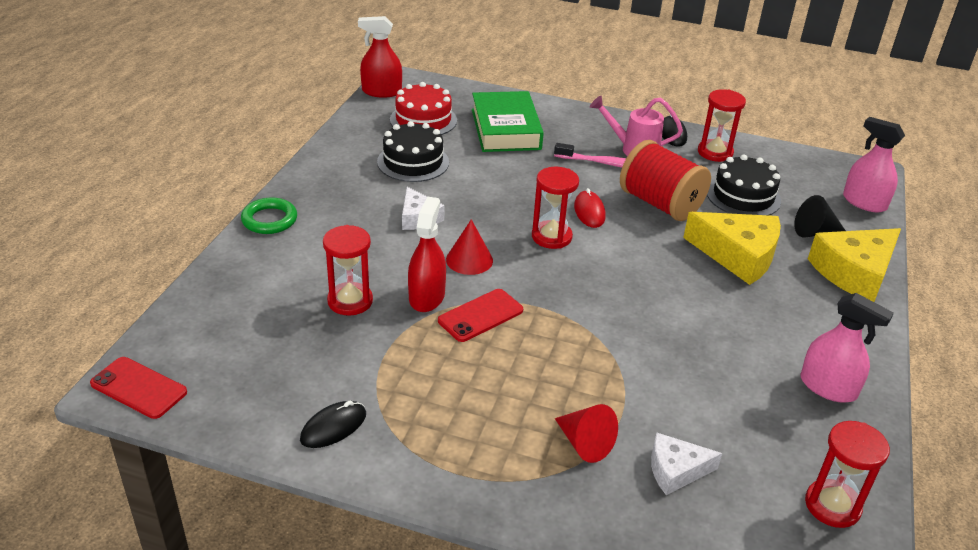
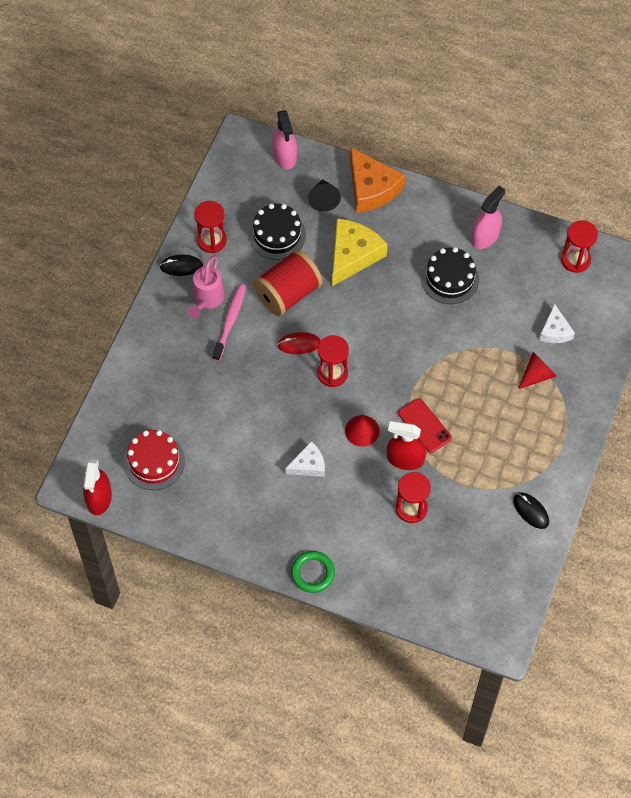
camera: 85 degrees left, 25 degrees up
(139, 388) = (502, 630): red phone -> none
(413, 162) = (226, 469): black cake -> black cake (450, 279)
(505, 129) = (171, 395): green book -> none
(854, 272) = (371, 188): yellow cheese -> orange cheese
(864, 202) = (285, 156): pink spray bottle -> pink spray bottle turned 60 degrees counterclockwise

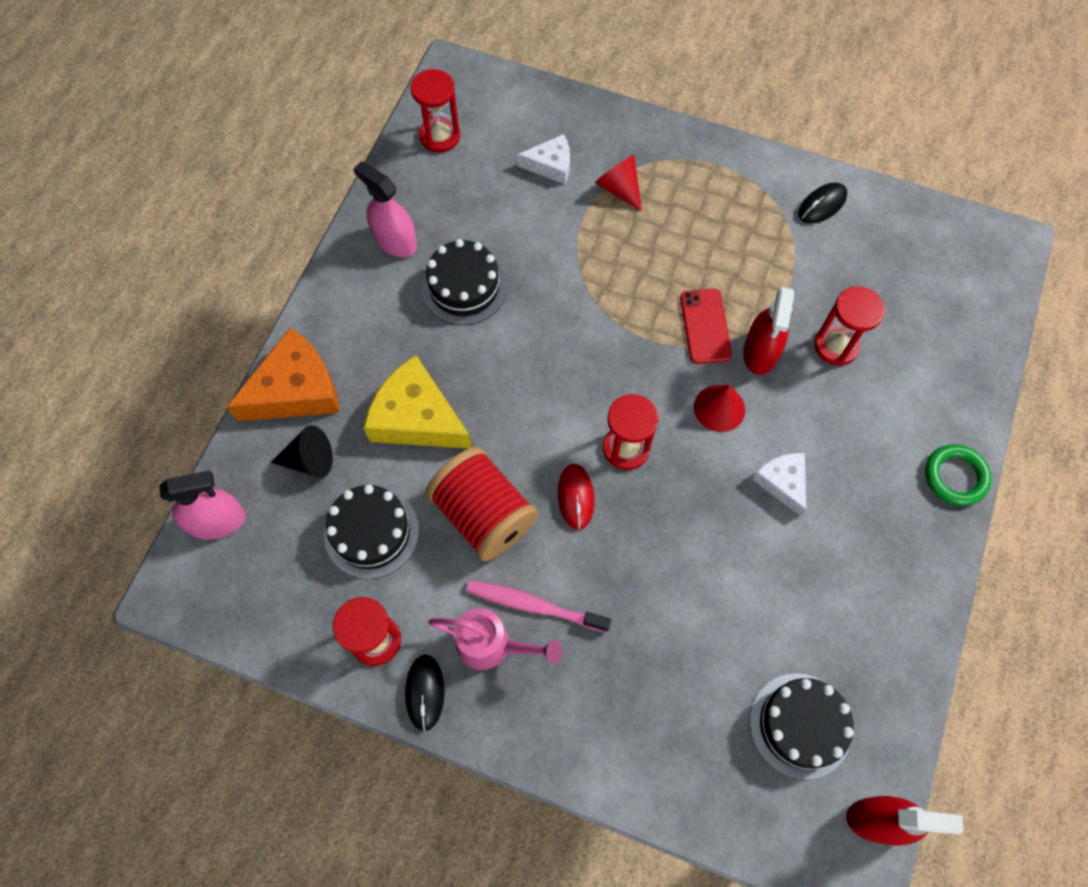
camera: 90 degrees left, 5 degrees up
(154, 462) = (800, 725): red cake -> black cake
(424, 425) = (705, 326): red phone -> red phone turned 60 degrees counterclockwise

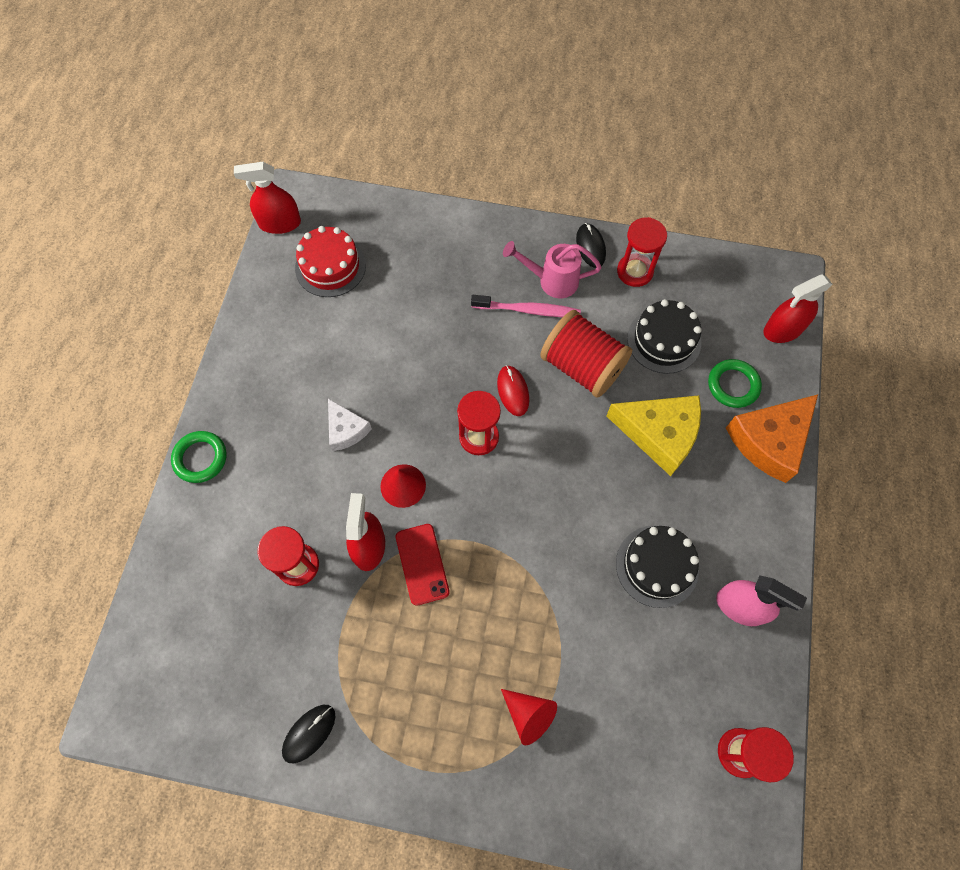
camera: 170 degrees right, 0 degrees up
(217, 521) = (783, 329): pink spray bottle -> red spray bottle
(309, 460) = (733, 385): black cone -> green ring
(551, 165) = (608, 734): white cheese -> none
(800, 725) = (330, 266): black cake -> red cake

